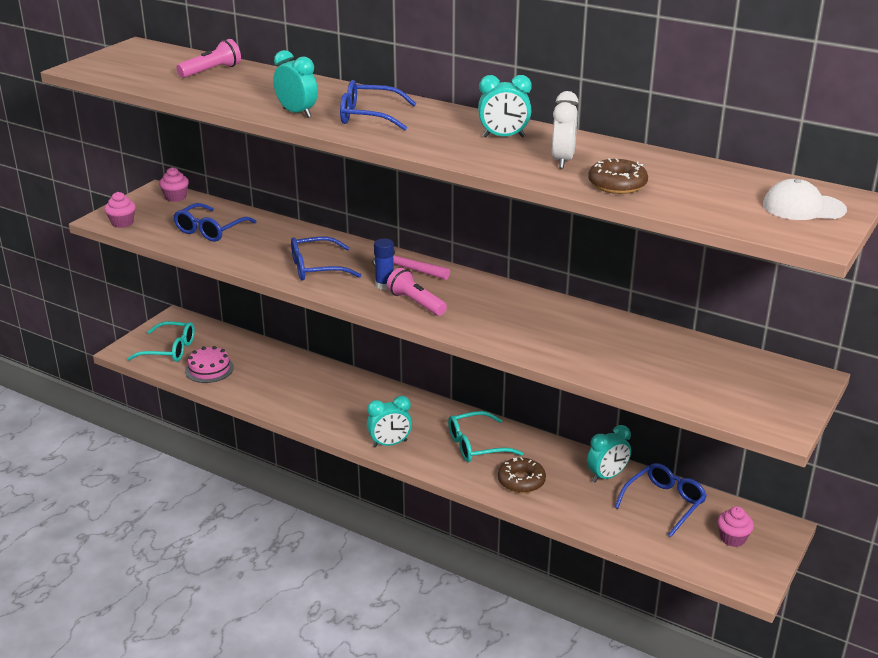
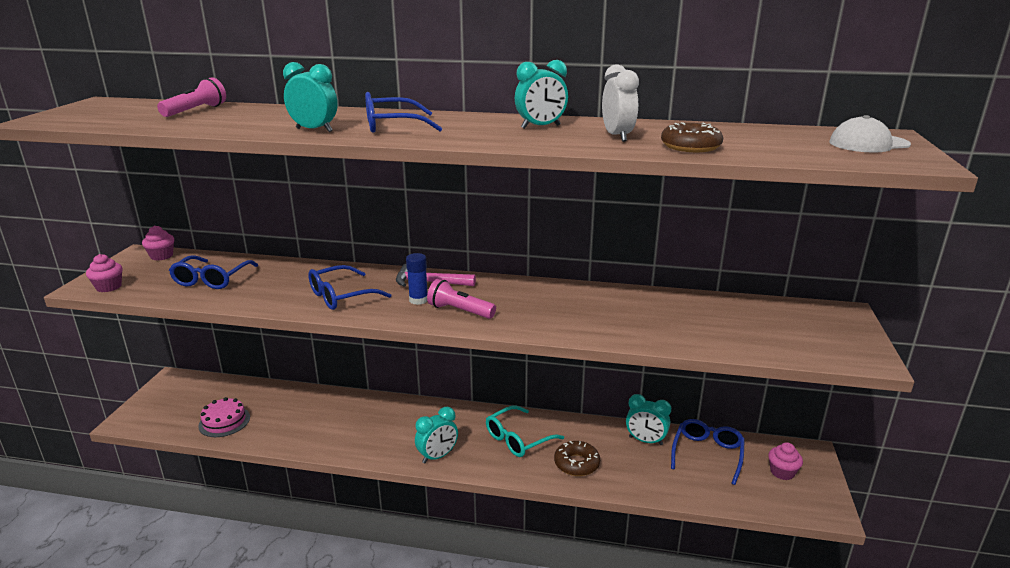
camera: 20 degrees left, 5 degrees down
(170, 350) = (175, 410): turquoise glasses -> none
(607, 476) = (645, 441): turquoise clock -> turquoise clock turned 75 degrees clockwise

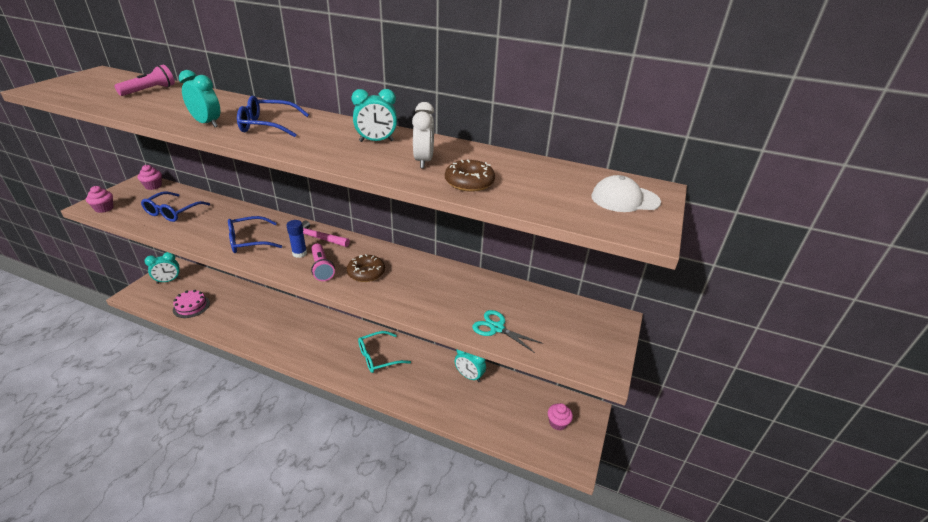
camera: 10 degrees right, 10 degrees up
(437, 456) = (316, 360): turquoise clock -> turquoise clock (168, 281)
(459, 311) = (322, 268): pink flashlight -> pink flashlight turned 150 degrees counterclockwise
(576, 464) = (409, 385): brown donut -> brown donut (366, 273)
(707, 454) = (509, 396): blue glasses -> none
(719, 339) = (497, 328): none -> turquoise scissors

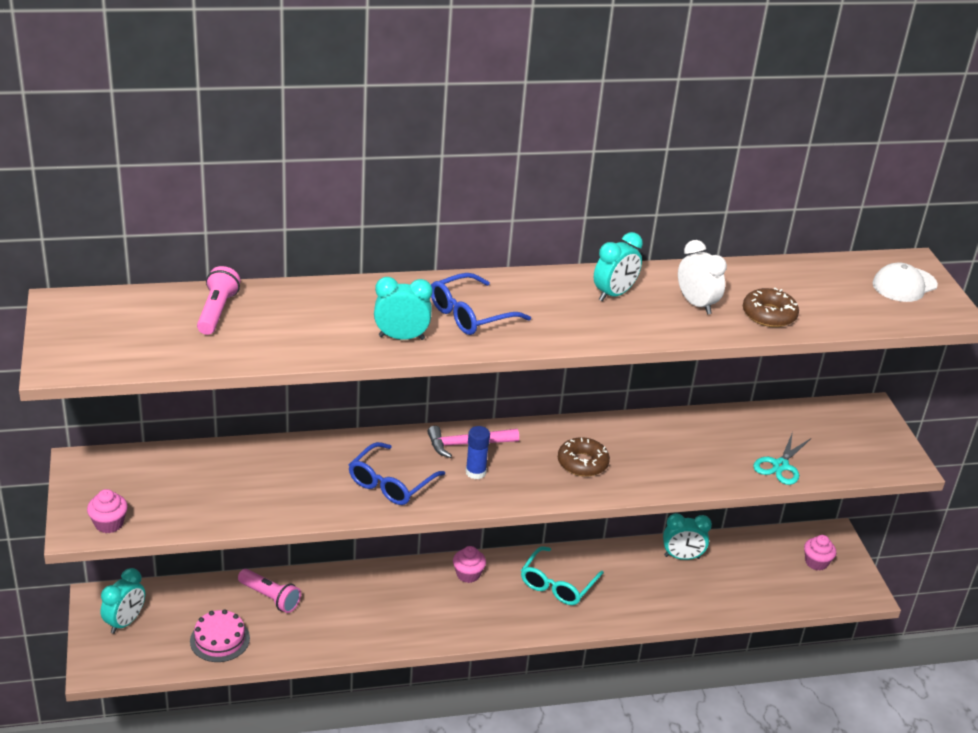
camera: 35 degrees left, 0 degrees up
(153, 186) = (116, 462): pink cupcake -> pink cupcake (468, 574)
(172, 212) = (220, 488): blue glasses -> none
(322, 268) = (528, 479): pink flashlight -> pink flashlight (270, 597)
(497, 328) = (780, 466): turquoise scissors -> turquoise scissors turned 60 degrees counterclockwise

